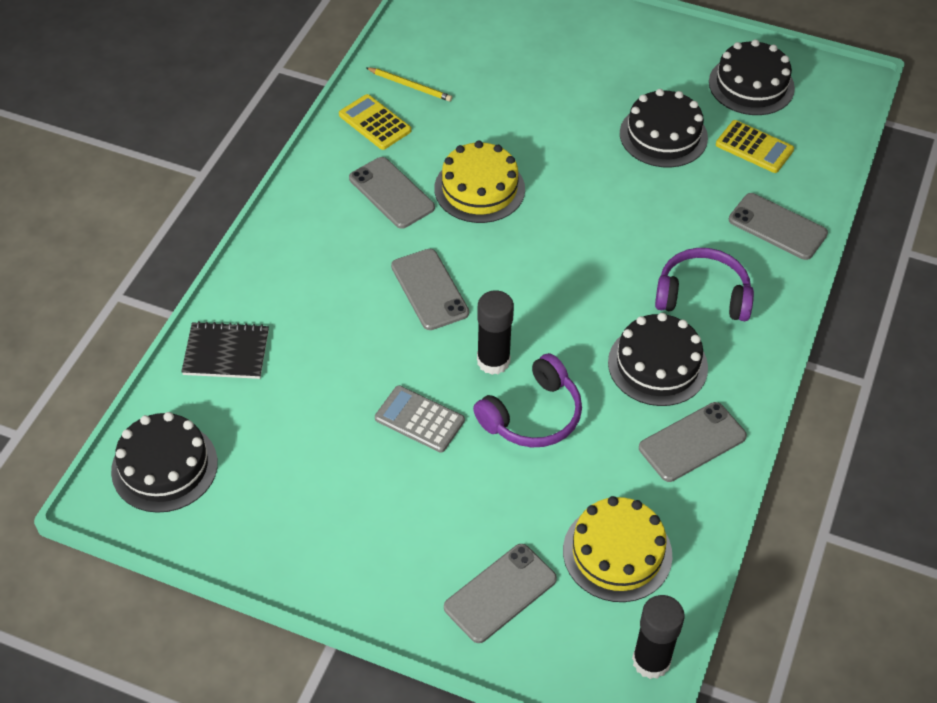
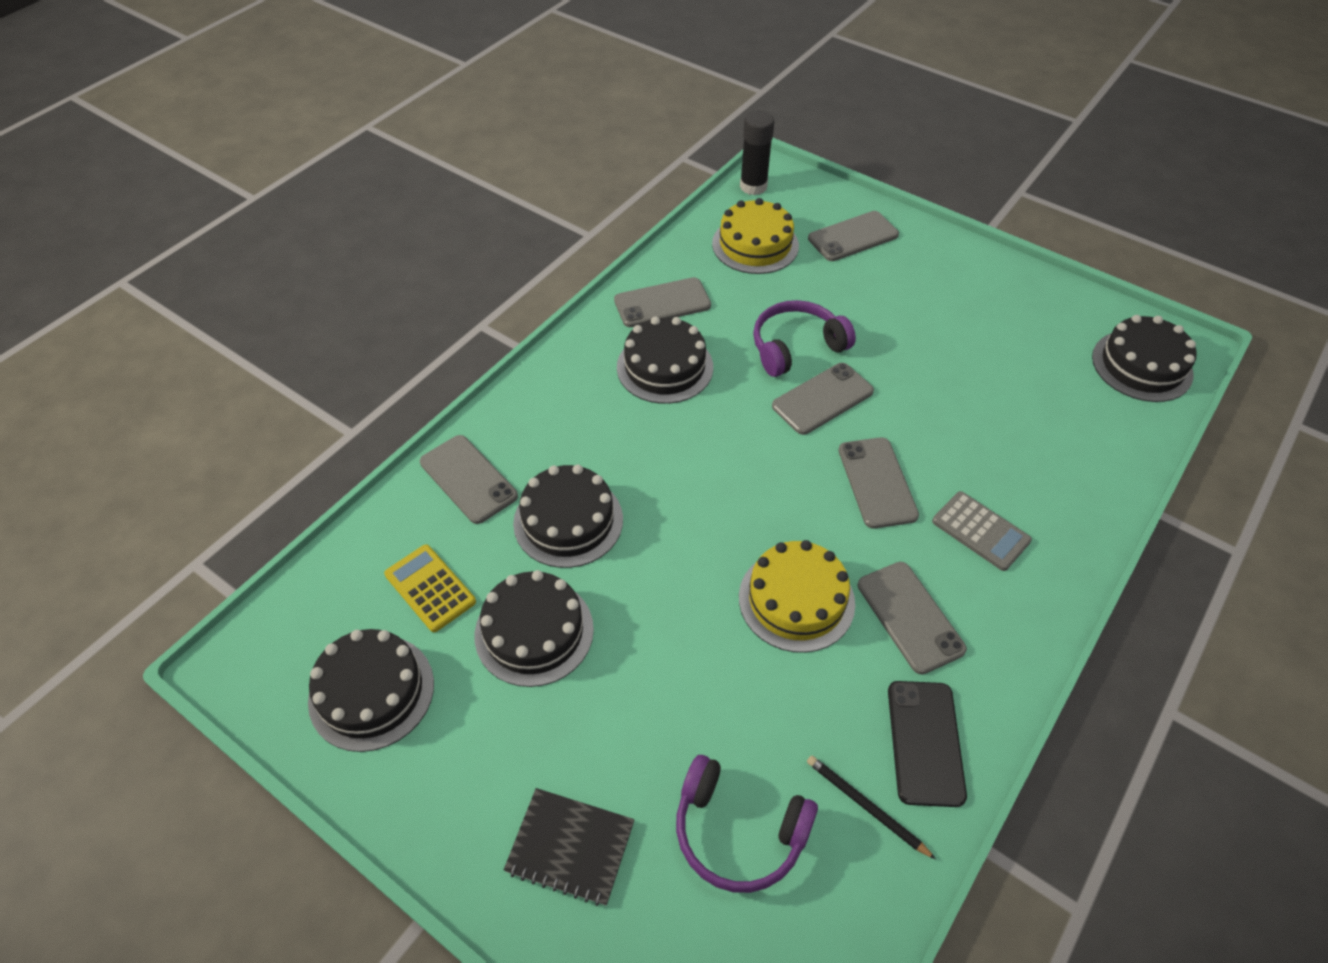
camera: 165 degrees left, 0 degrees up
(226, 352) = (1099, 457): black notebook -> black notebook (570, 847)
(375, 123) = (925, 742): yellow calculator -> black phone
(410, 86) = (866, 806): yellow pencil -> black pencil
(419, 419) = (902, 362): grey calculator -> grey calculator (980, 531)
(493, 361) = (822, 399): black glue stick -> grey phone
(678, 210) = (568, 521): none -> black cake
(702, 295) = (589, 422): purple headphones -> purple headphones (738, 832)

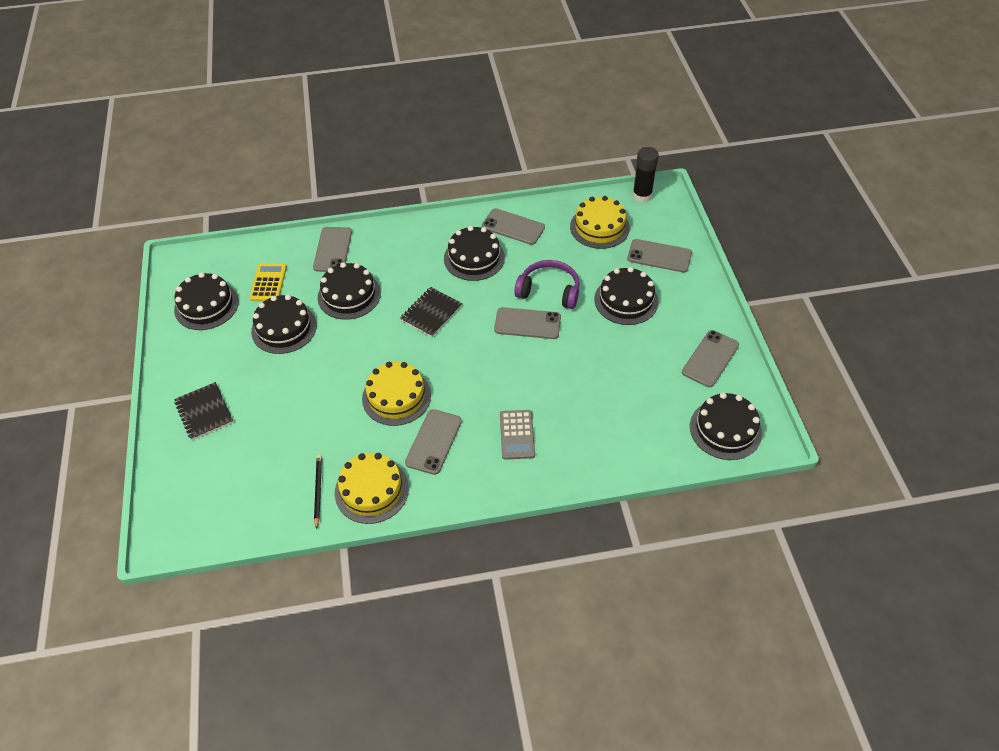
camera: 45 degrees right, 0 degrees up
(701, 466) = (431, 313): none -> black notebook
(738, 832) = (263, 457): purple headphones -> none
(877, 482) = (499, 378): grey phone -> grey phone (710, 359)
(884, 303) = (626, 300): none -> black cake
(925, 742) = (371, 490): black phone -> yellow cake

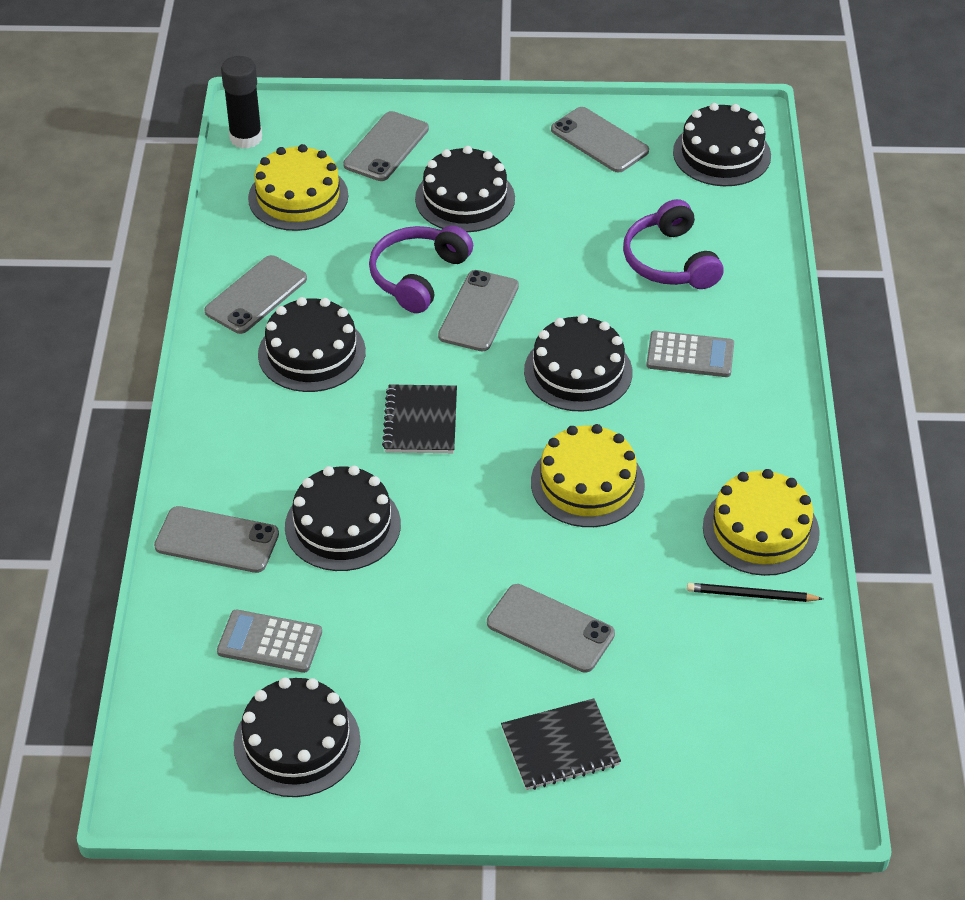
camera: 80 degrees left, 5 degrees down
(268, 283) = (270, 642): yellow calculator -> grey calculator
(284, 328) = (393, 623): black cake -> black cake (578, 371)
(431, 313) = (420, 421): black notebook -> black notebook turned 45 degrees clockwise
(433, 441) = (684, 448): grey phone -> grey phone (550, 629)
(603, 413) = (670, 261): none -> purple headphones

